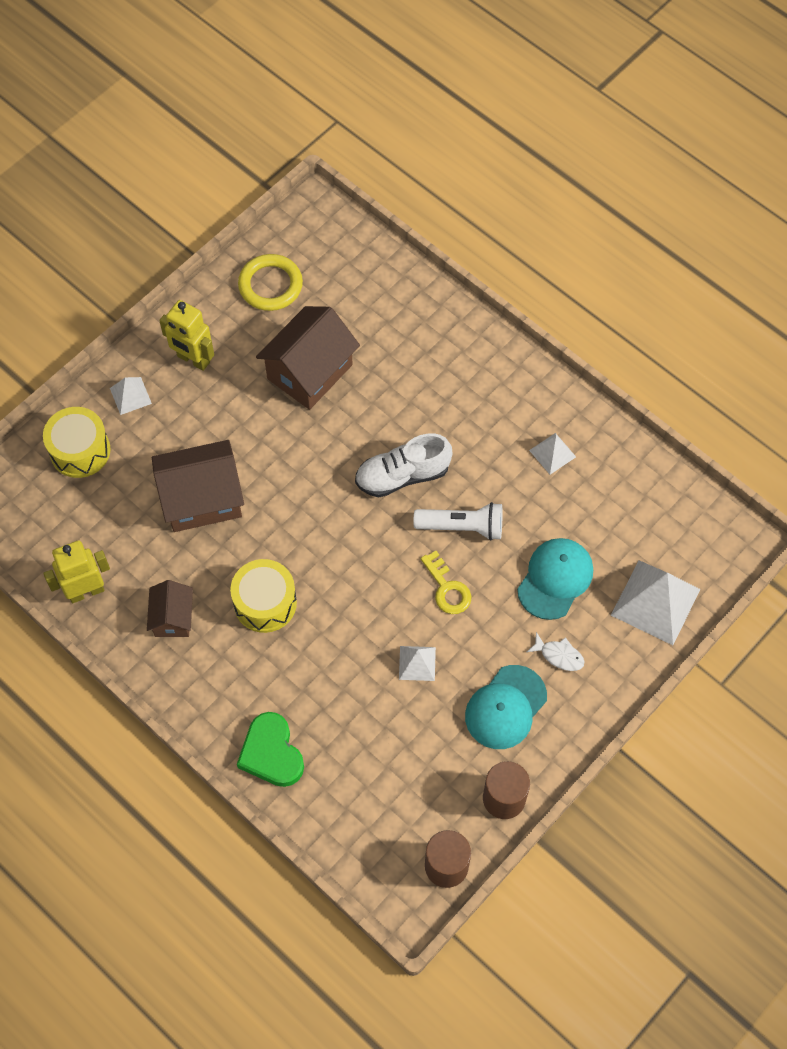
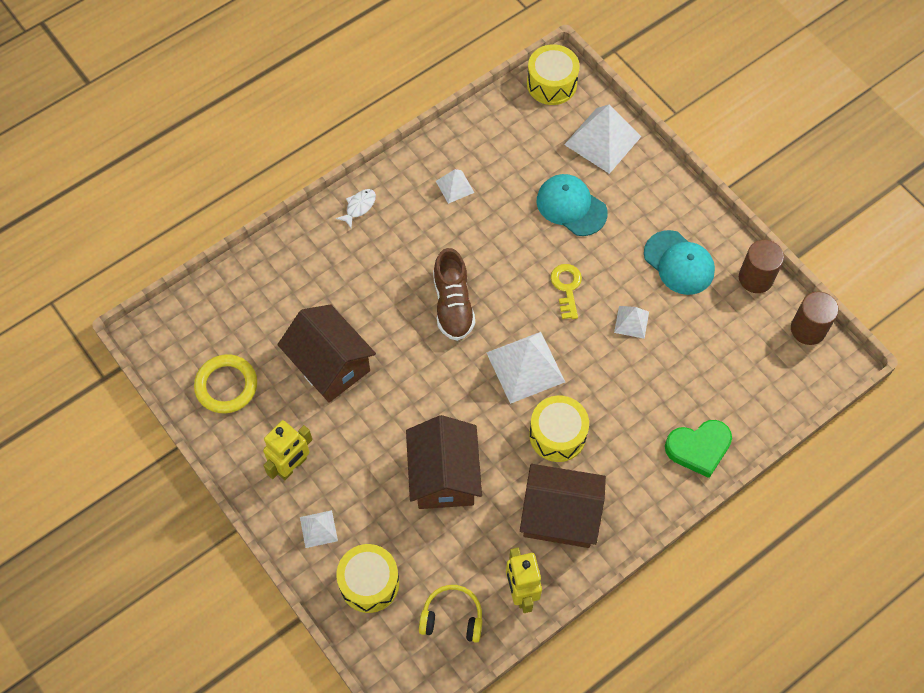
camera: 80 degrees left, 0 degrees up
(52, 531) = (452, 617): none -> yellow headphones
(173, 618) = (560, 516): brown house -> brown house, size x1.77
(340, 559) = (525, 367): none -> white pyramid
(402, 475) = (453, 304): white shoe -> brown shoe
(447, 588) = (566, 287): yellow key -> yellow key turned 75 degrees counterclockwise
(462, 527) = (511, 266): white flashlight -> none
(559, 655) = (639, 216): white fish -> white fish (359, 207)
(721, 535) = (551, 84): none -> yellow drum

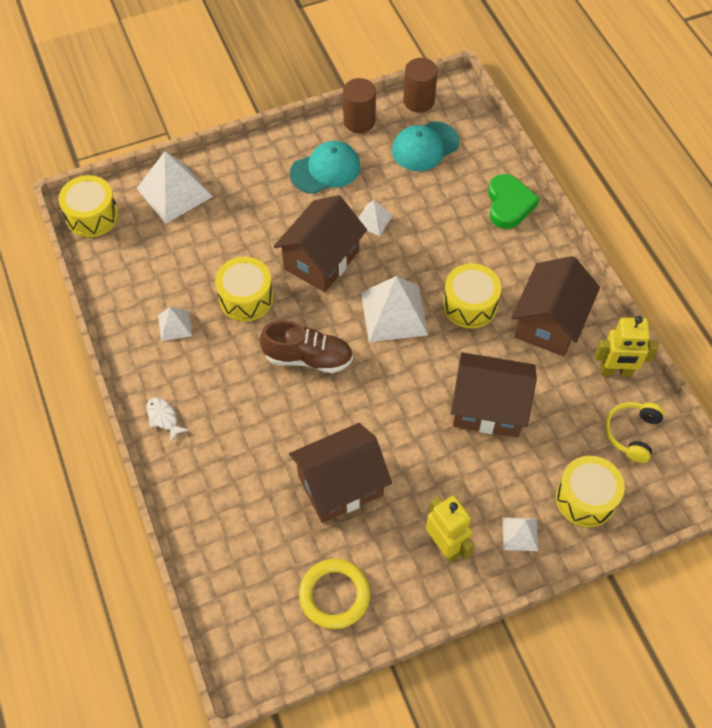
camera: 75 degrees left, 5 degrees down
(502, 235) = (246, 298): none -> yellow drum
(566, 287) = (321, 260): yellow key -> brown house
(571, 206) = (236, 235): turquoise cap -> turquoise cap (425, 146)

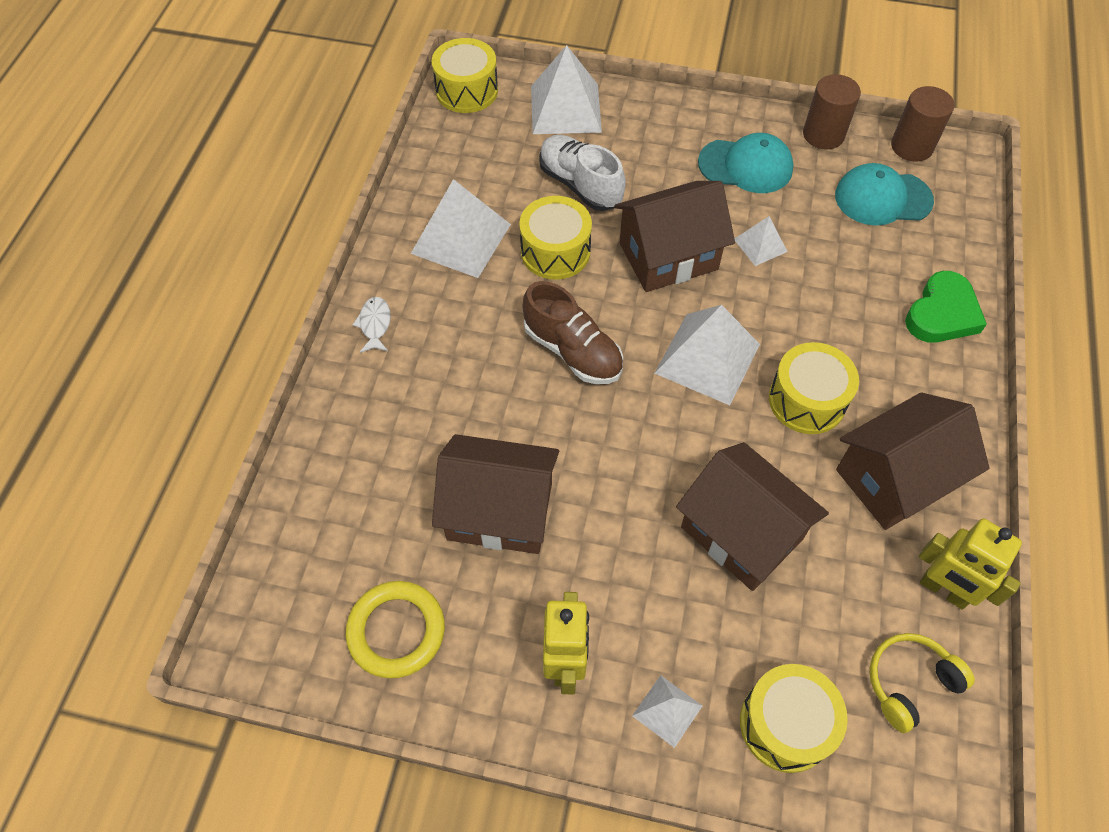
camera: 35 degrees right, 0 degrees up
(174, 325) = (461, 238): white pyramid -> white pyramid, size x1.93
(227, 242) = (580, 185): none -> white shoe

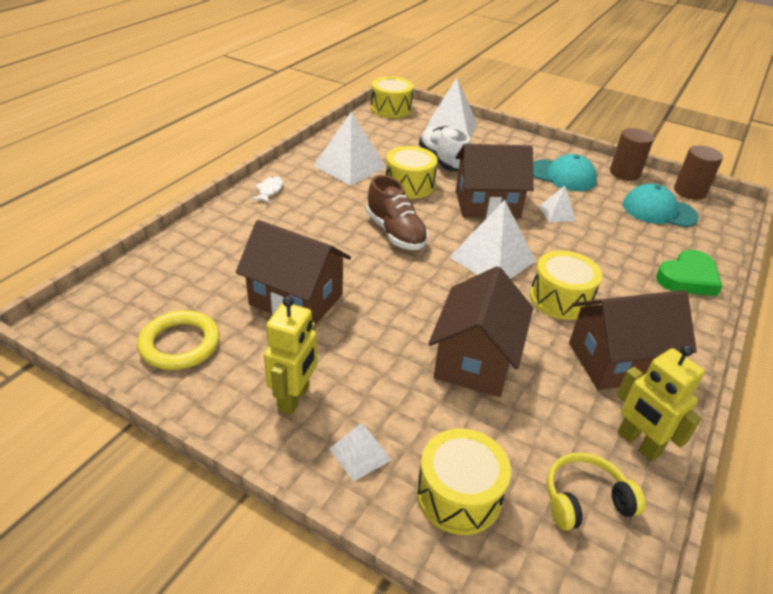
camera: 15 degrees right, 20 degrees down
(741, 533) = (475, 360): brown house -> brown house turned 45 degrees clockwise

